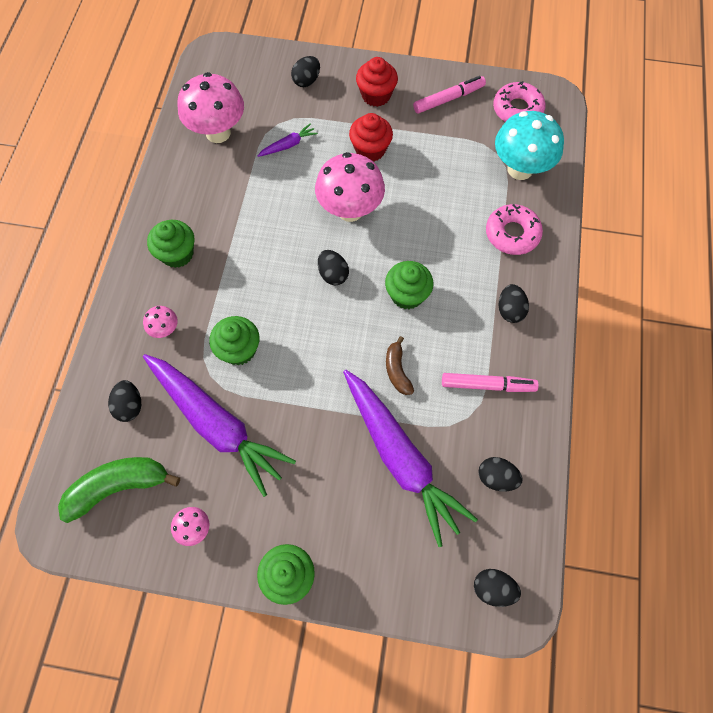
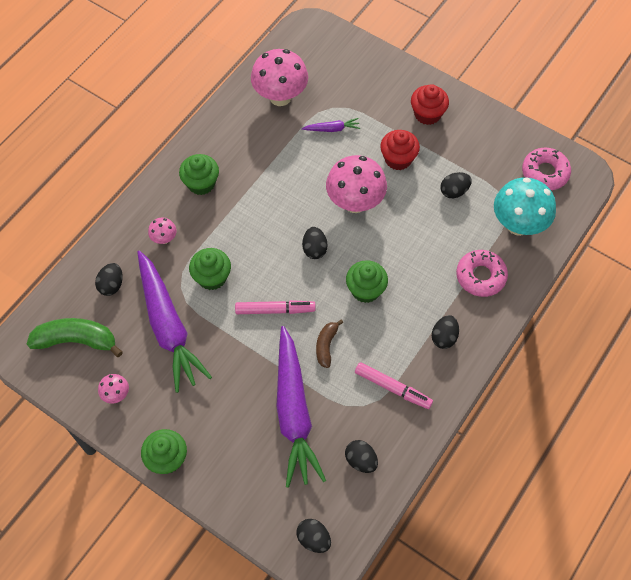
camera: 25 degrees right, 5 degrees down
(306, 81) = (375, 80): black egg -> black egg (454, 191)
(448, 99) = (489, 141): pink marker -> pink marker (275, 310)

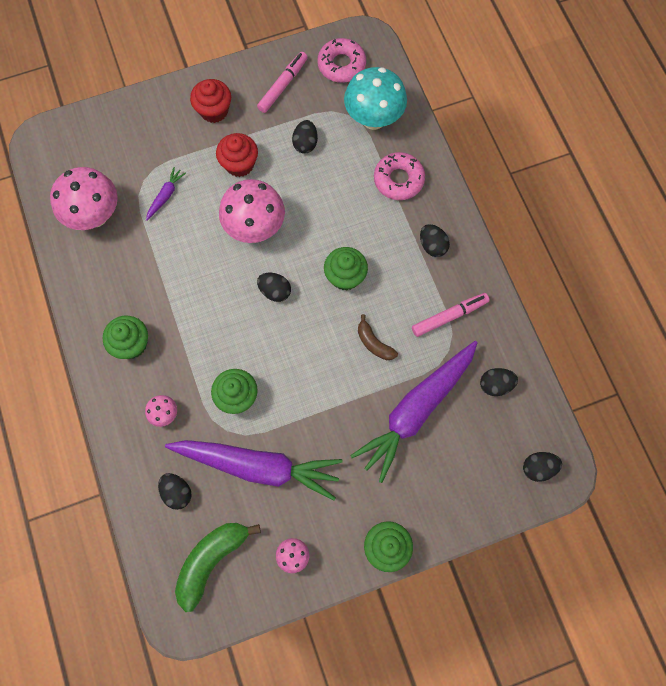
camera: 55 degrees left, 10 degrees up
(275, 310) = (310, 363): pink marker -> pink marker (283, 85)
(294, 412) = (416, 410): purple carrot -> purple carrot turned 105 degrees clockwise

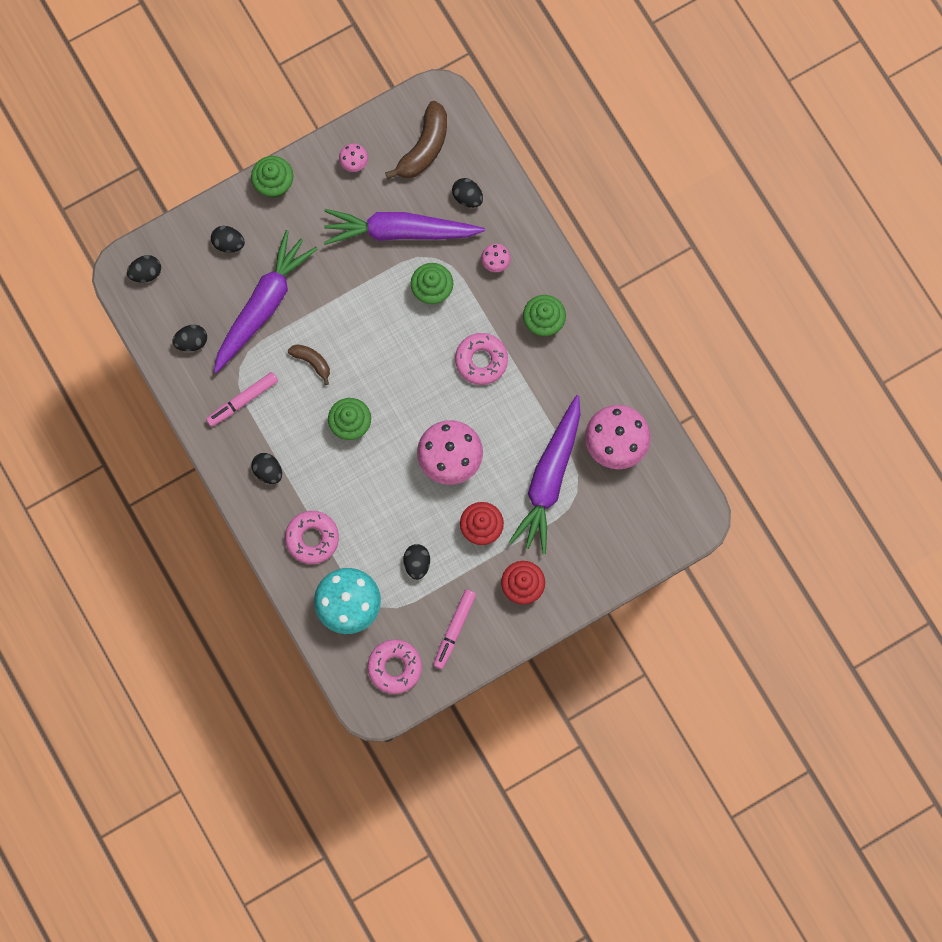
camera: 170 degrees right, 5 degrees up
(165, 196) = (549, 478): purple carrot -> purple carrot, size x2.48
(203, 316) = (481, 360): none -> pink donut
(211, 560) = (424, 147): green banana -> brown banana
(275, 291) = (417, 397): black egg -> black egg (228, 243)

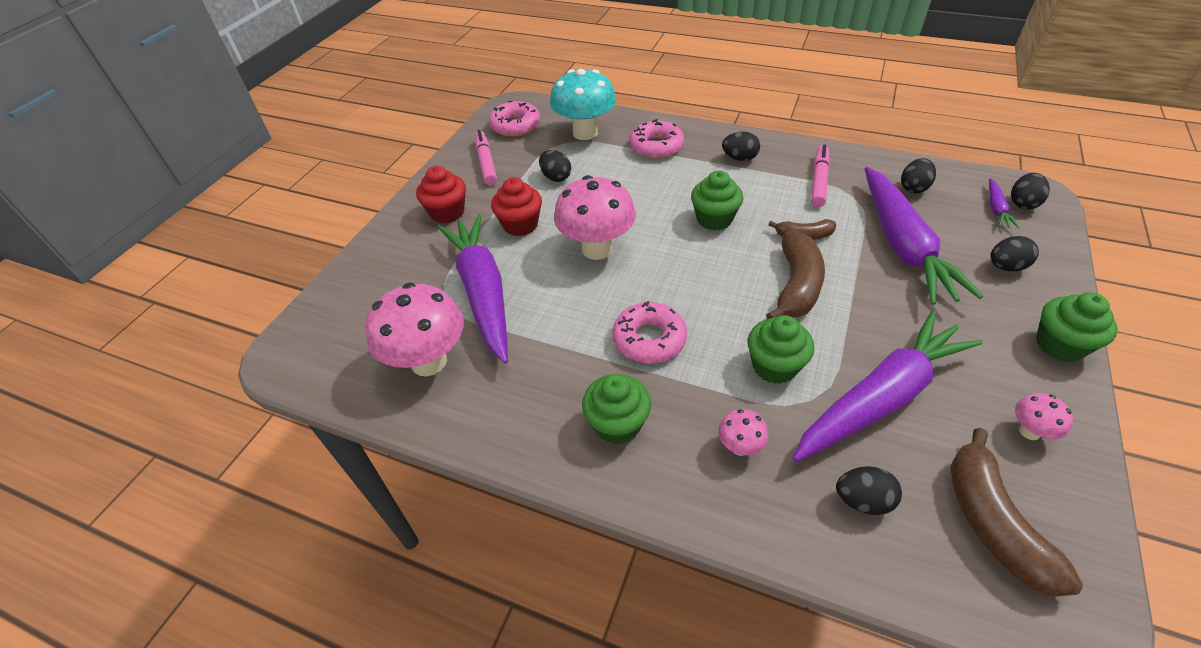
camera: 145 degrees right, 30 degrees down
(168, 283) = (996, 209): none -> purple carrot
(362, 329) = (796, 286): none -> brown banana

